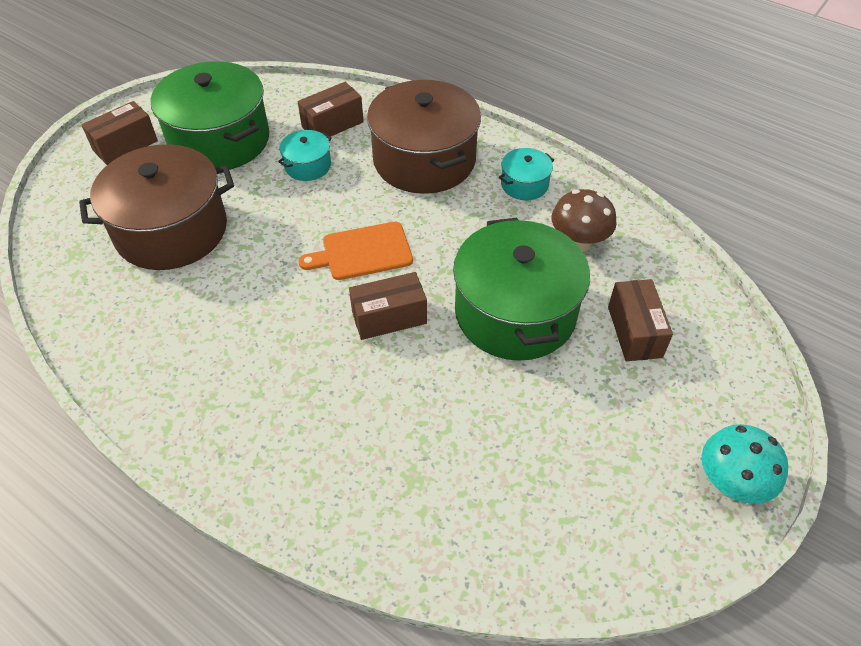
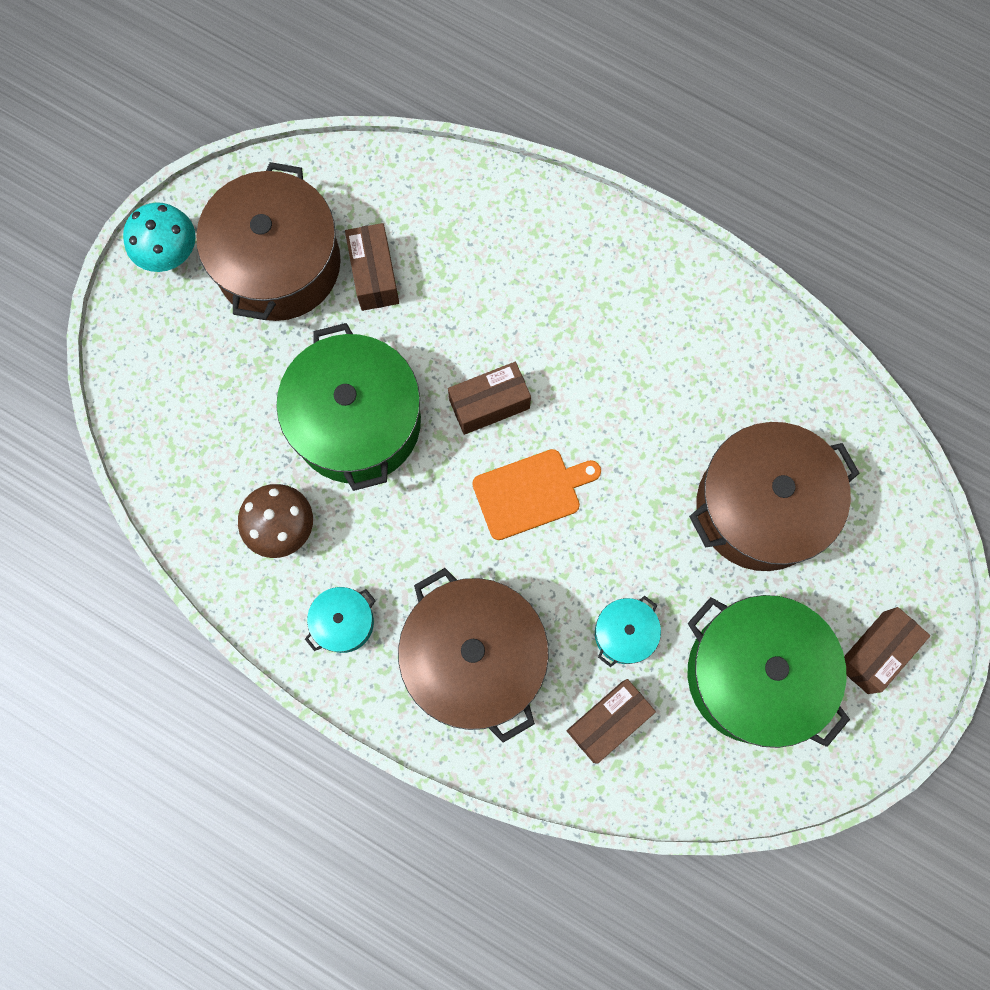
camera: 175 degrees right, 25 degrees up
(604, 463) = (278, 264): none -> brown pot
(634, 332) = (233, 408): brown box -> brown box (374, 275)

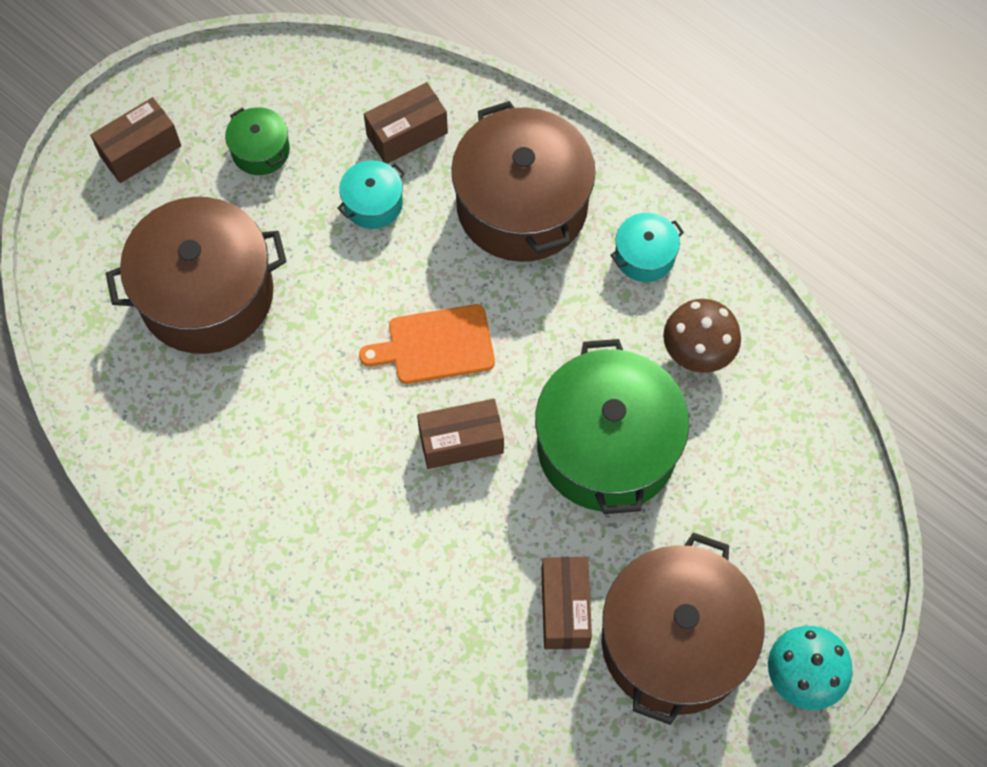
camera: 170 degrees left, 10 degrees down
(753, 674) = (260, 150): green pot -> green pot, size x0.45

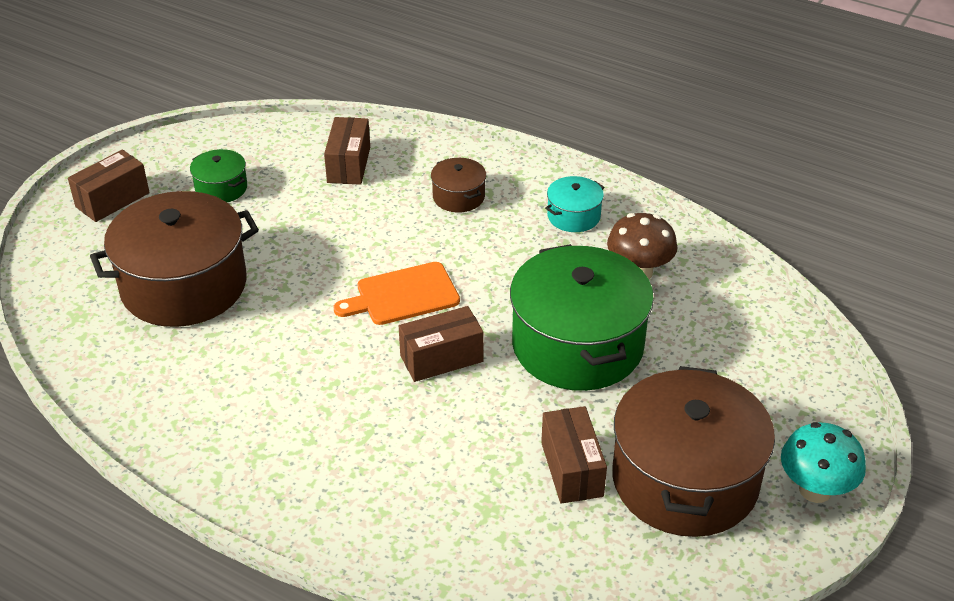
camera: 10 degrees left, 25 degrees down
(373, 203) = (327, 210): turquoise pot -> none
(407, 134) = (349, 165): brown box -> brown box turned 45 degrees counterclockwise
(522, 205) = (458, 197): brown pot -> brown pot, size x0.45

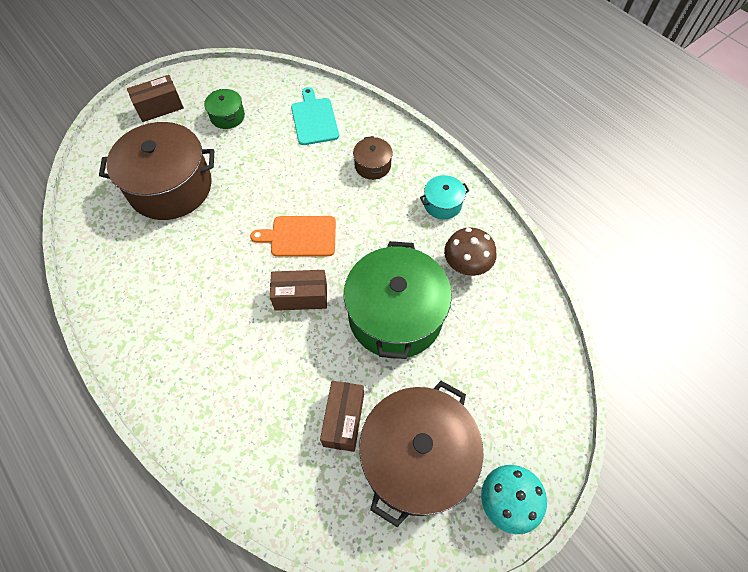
camera: 20 degrees right, 20 degrees up
(349, 165) = (314, 119): brown box -> turquoise cutting board

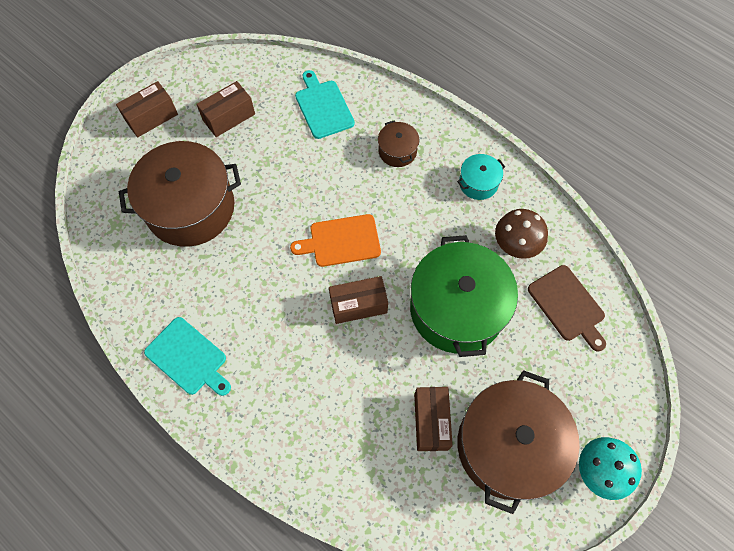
camera: 10 degrees left, 5 degrees up
(128, 319) = (188, 358): none -> turquoise cutting board
(227, 116) = (229, 117): green pot -> brown box
(506, 330) = (568, 305): none -> brown cutting board

